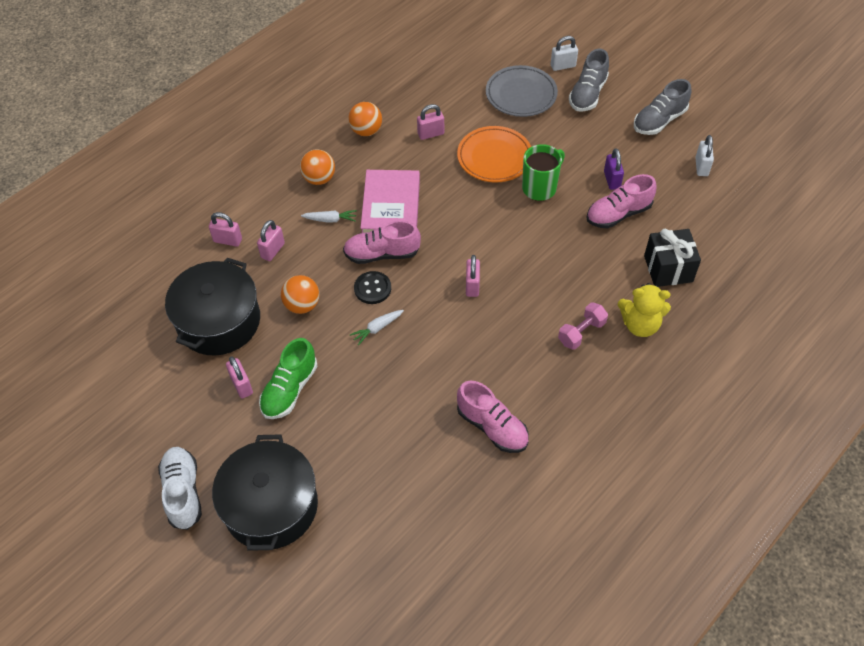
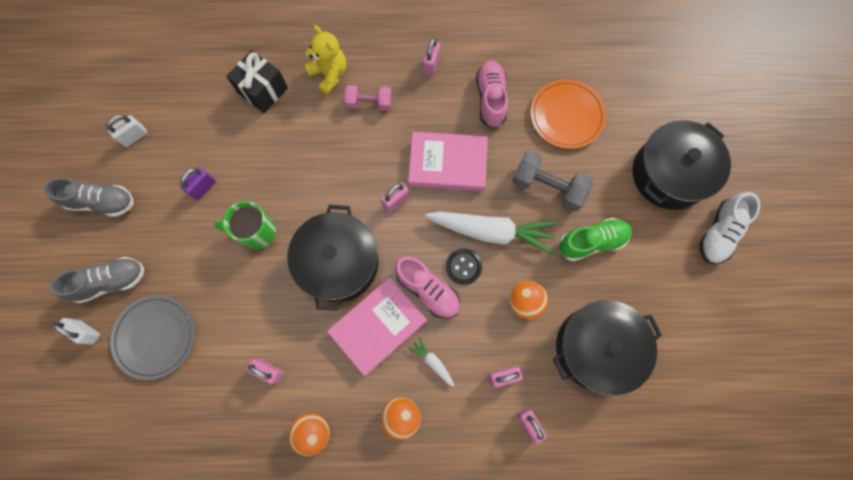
camera: 135 degrees left, 20 degrees up
(242, 385) = (621, 276): pink padlock -> pink padlock (431, 65)
(367, 399) = (547, 187): none -> grey dumbbell
(377, 328) = (492, 231): white carrot -> white carrot, size x2.30
(463, 218) = (339, 263): none -> black pot
(466, 344) = (447, 164): none -> pink book
(494, 157) = (253, 294): orange plate -> orange plate (566, 116)
(618, 214) = (236, 158): pink shoe -> none

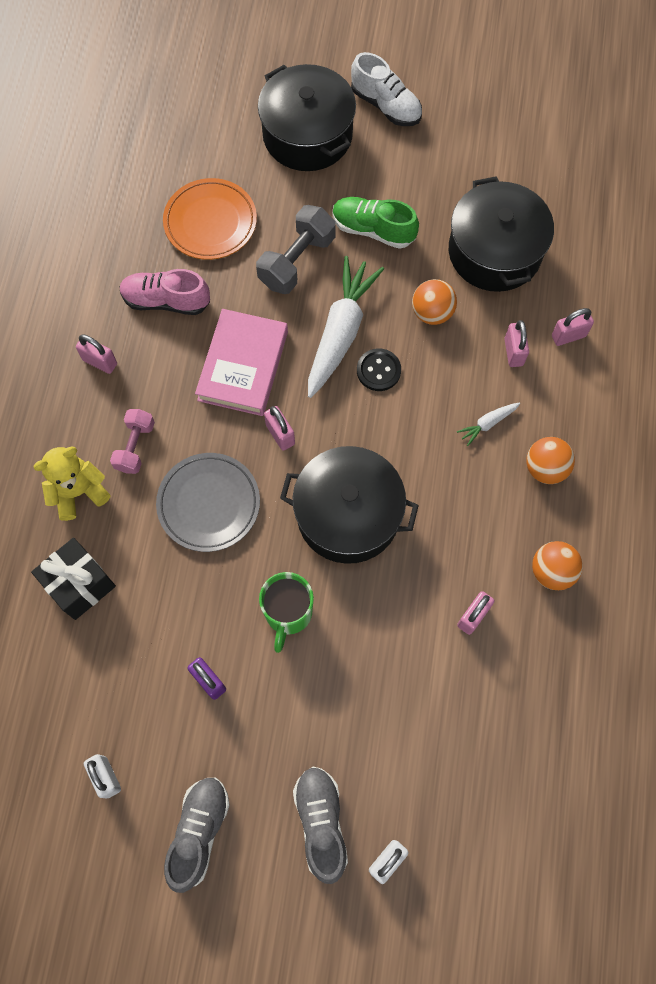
camera: 80 degrees left, 5 degrees down
(156, 337) = (408, 762): grey plate -> grey plate (209, 504)
(378, 326) = (436, 479): pink book -> none
(427, 290) = (400, 415): pink shoe -> none
(591, 242) = (373, 230): green shoe -> green shoe turned 60 degrees counterclockwise

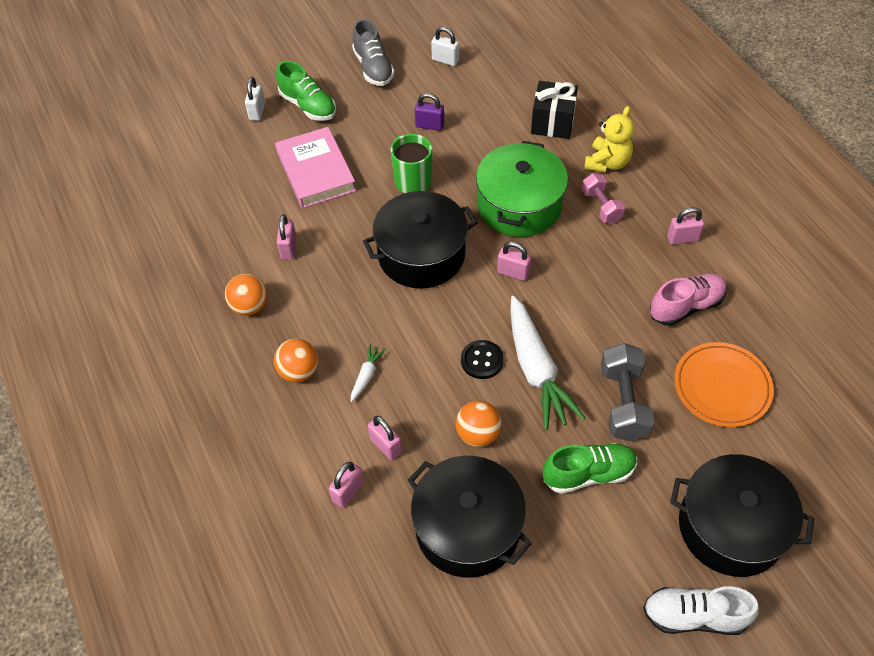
camera: 145 degrees right, 15 degrees down
(209, 504) = (519, 205): grey plate -> green pot
(243, 366) = (584, 299): pink book -> pink book (316, 172)
(321, 822) = (308, 106): grey shoe -> green shoe

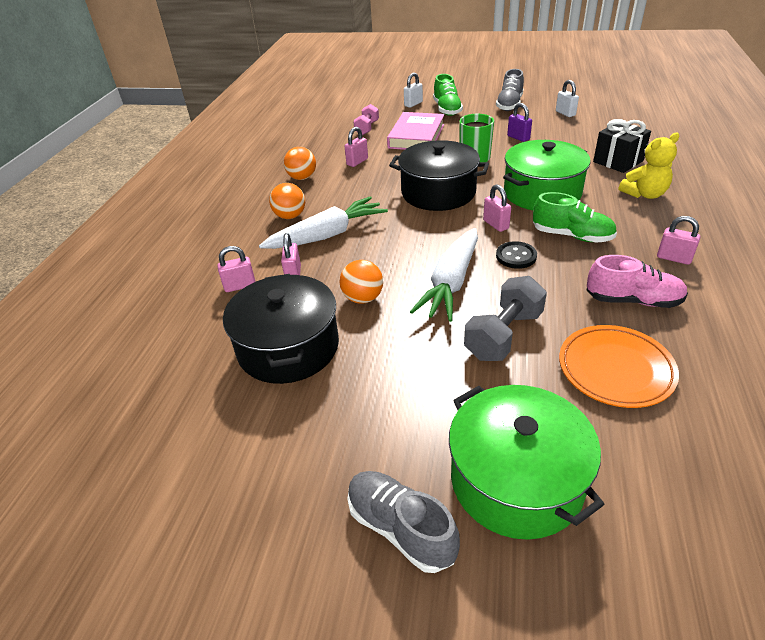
camera: 40 degrees right, 15 degrees down
(366, 375) = (328, 235): white carrot -> white carrot, size x2.30
(482, 360) = (415, 260): black button -> black button (516, 256)
(588, 474) = (420, 365): green shoe -> green shoe (572, 236)
(601, 206) = (612, 215): pink dumbbell -> pink dumbbell (367, 128)
(694, 616) = (400, 528): white shoe -> grey shoe
(731, 527) = (516, 479): black pot -> green pot

